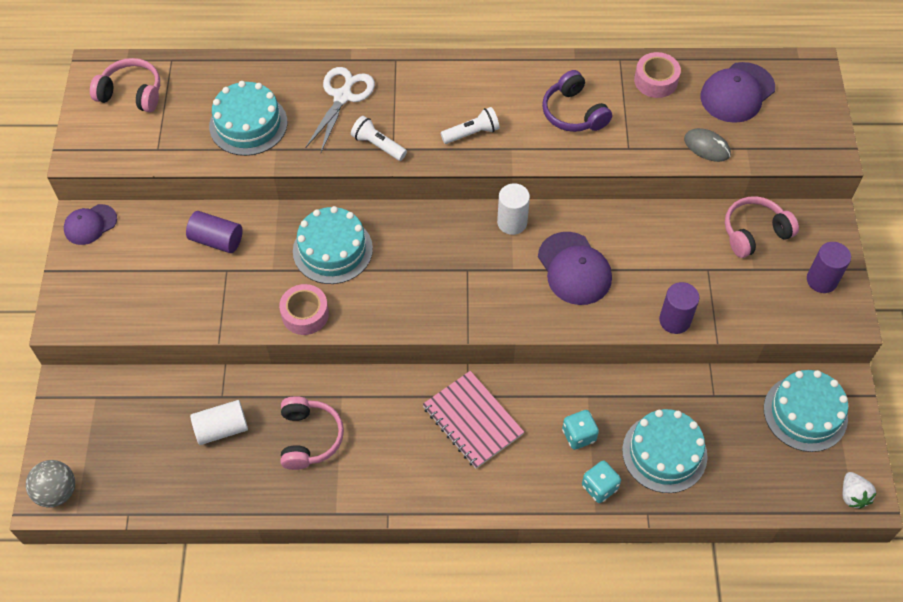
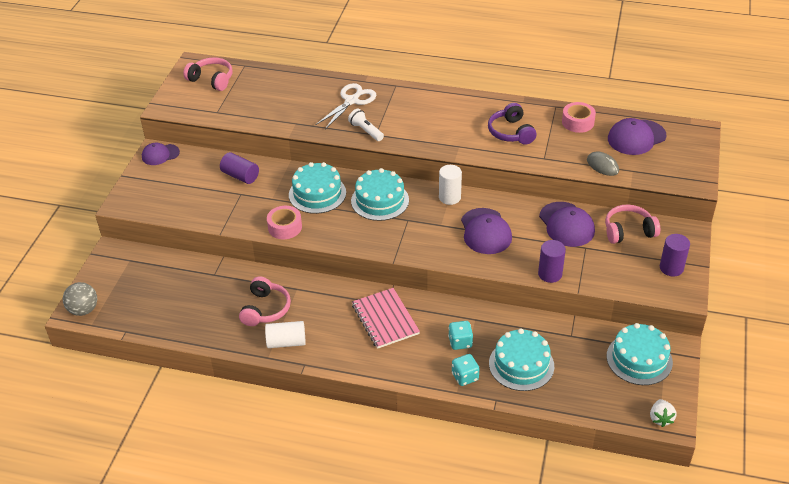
camera: 15 degrees right, 15 degrees down
(222, 428) = (207, 293): white cylinder -> white cylinder (286, 342)
(248, 124) = (282, 107): turquoise cake -> turquoise cake (380, 200)
(472, 133) = (434, 133): white flashlight -> none
(674, 237) = (566, 224): none -> purple cap

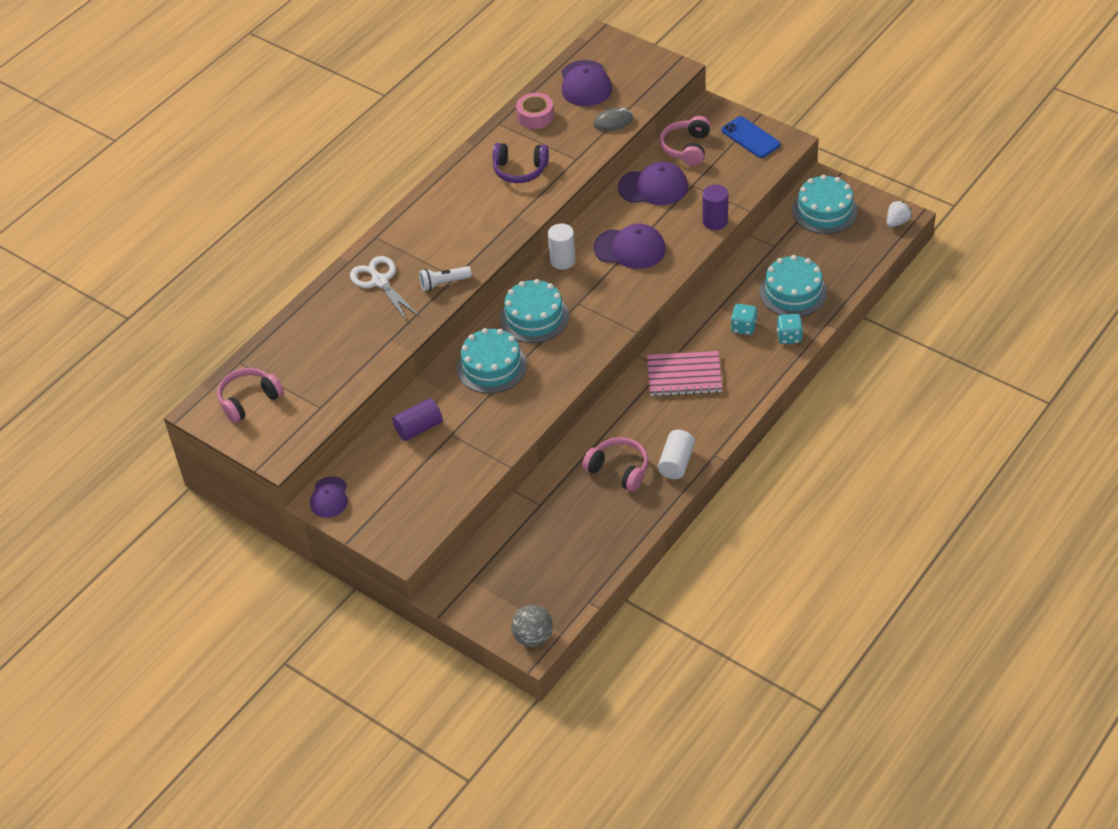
camera: 65 degrees left, 5 degrees up
(285, 227) = (531, 407): pink tape -> none
(660, 418) = (897, 222): white strawberry -> white strawberry turned 75 degrees counterclockwise
(671, 268) = (750, 137): purple cylinder -> blue phone

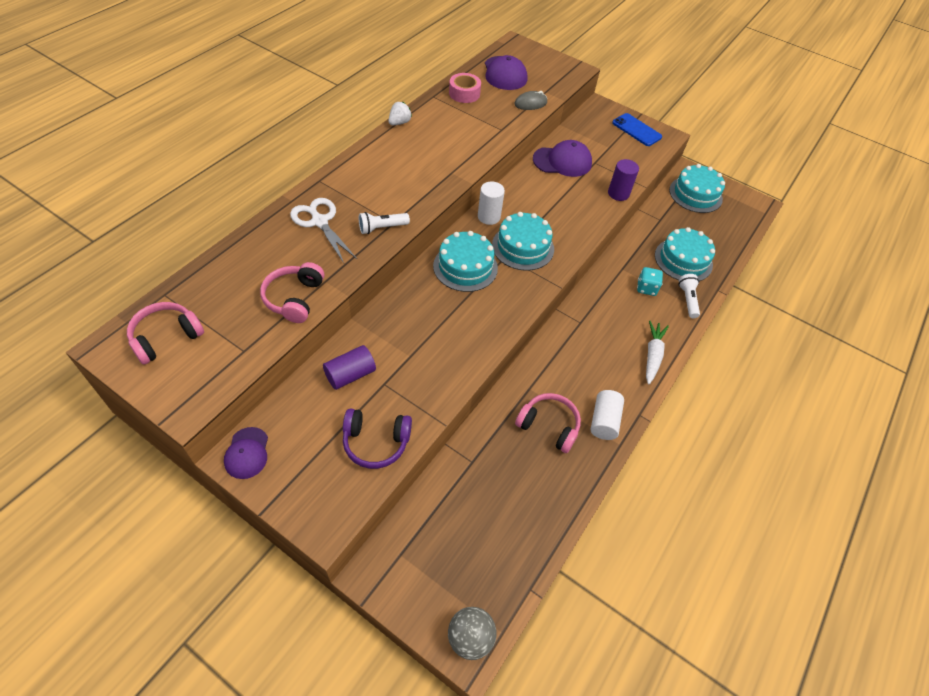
camera: 10 degrees left, 5 degrees up
(491, 366) = (425, 313): turquoise cake -> turquoise cake (523, 247)
(520, 170) = (452, 134): purple headphones -> purple headphones (376, 442)
(630, 248) = (548, 211): purple cap -> none
(684, 375) = (600, 330): pink notebook -> none
(686, 148) = (586, 133): pink headphones -> pink headphones (294, 298)
(738, 397) = (652, 355): none -> white carrot
(789, 337) = (687, 300): turquoise dice -> white flashlight
(897, 222) = (755, 208): white strawberry -> white strawberry (399, 123)

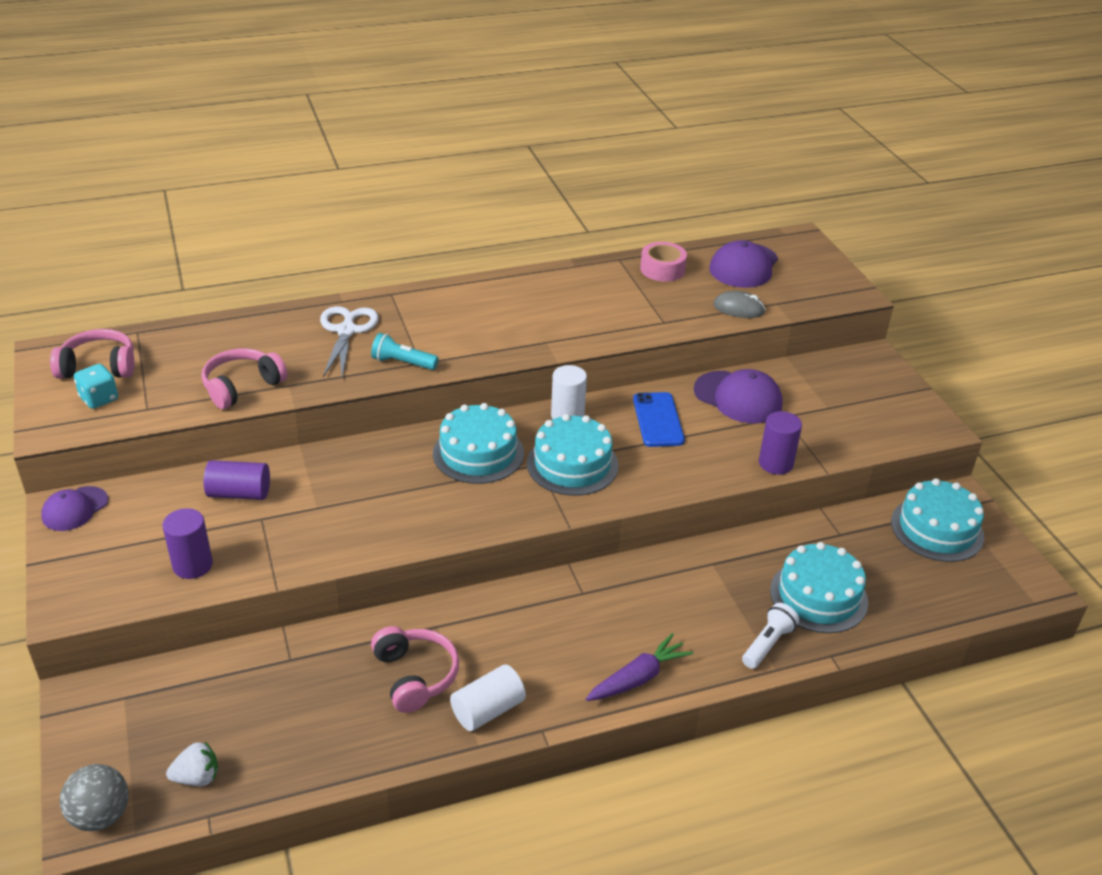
camera: 40 degrees right, 15 degrees down
(376, 442) = (192, 565): purple headphones -> purple cylinder
(382, 228) = (402, 363): white flashlight -> turquoise flashlight
(399, 123) = (545, 271): white strawberry -> white strawberry (197, 777)
(636, 130) = (896, 404): blue phone -> blue phone (658, 420)
(646, 288) = (721, 601): turquoise dice -> turquoise dice (99, 399)
(652, 355) = (638, 678): white carrot -> purple carrot

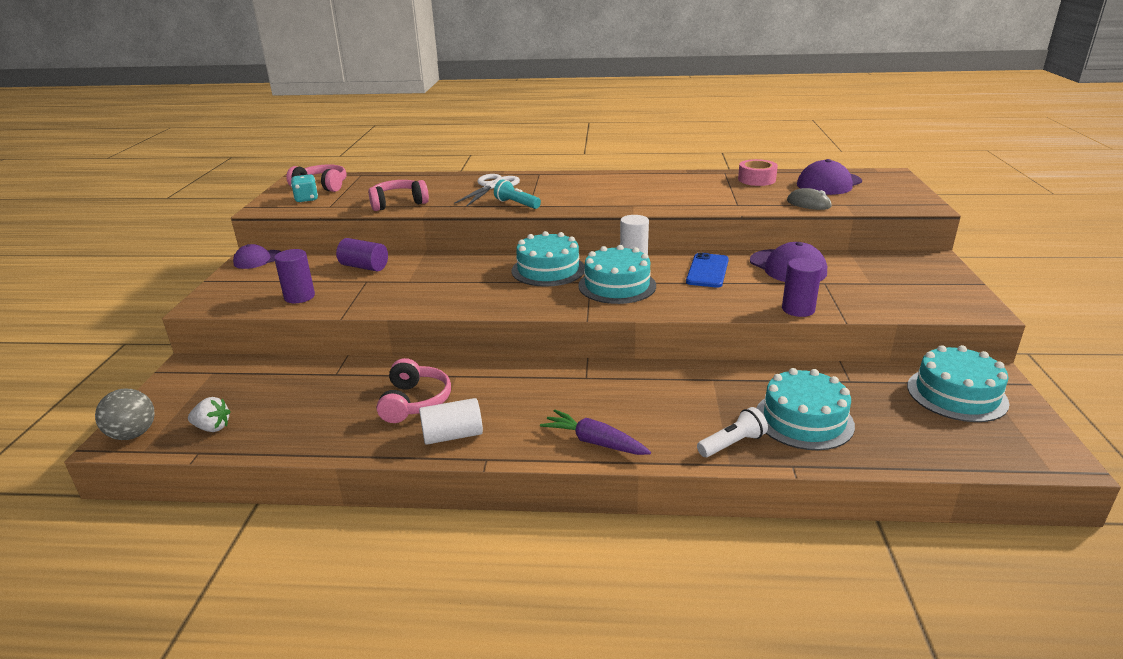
camera: 25 degrees right, 10 degrees down
(638, 678) = (594, 442): purple carrot -> purple carrot turned 135 degrees counterclockwise

